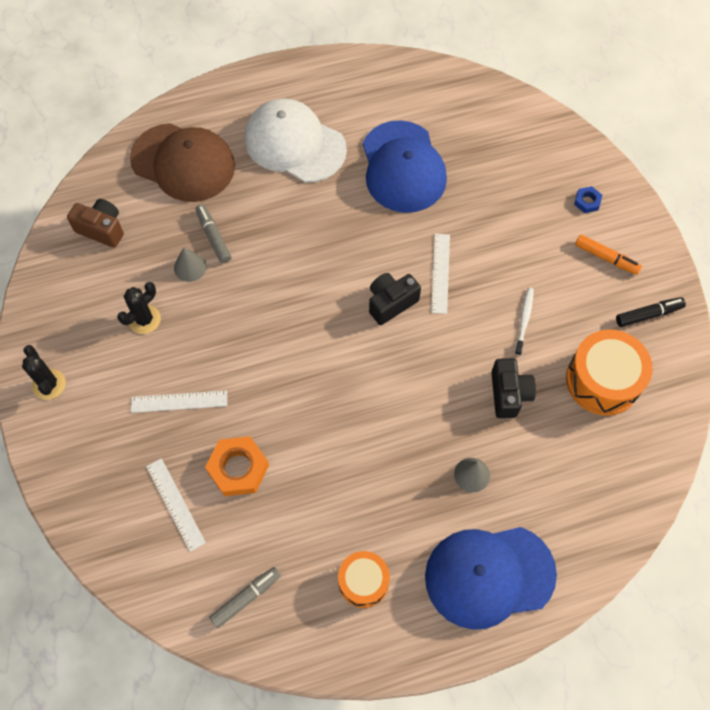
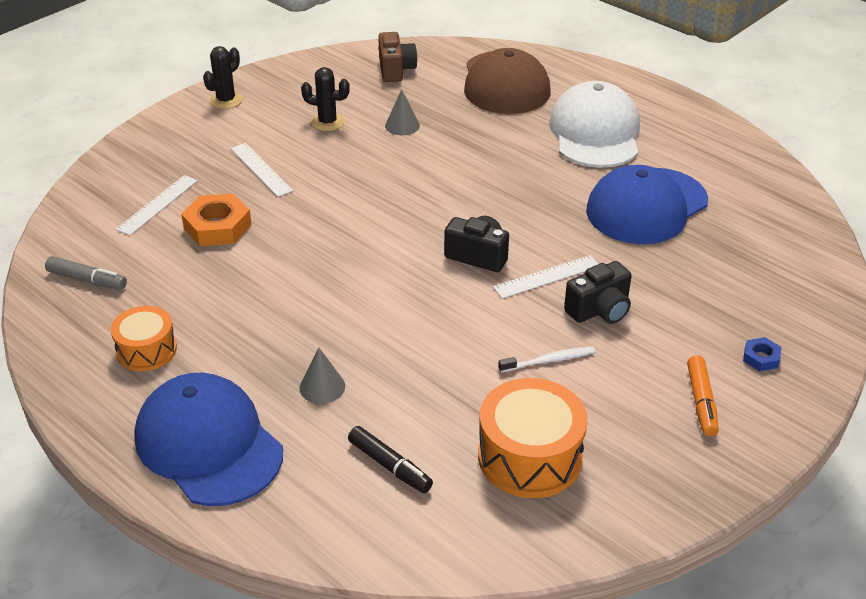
camera: 60 degrees right, 25 degrees down
(213, 237) = (446, 126): grey marker -> none
(509, 394) = (444, 381): black camera -> black camera (599, 310)
(648, 314) = (660, 469): black marker -> black marker (389, 466)

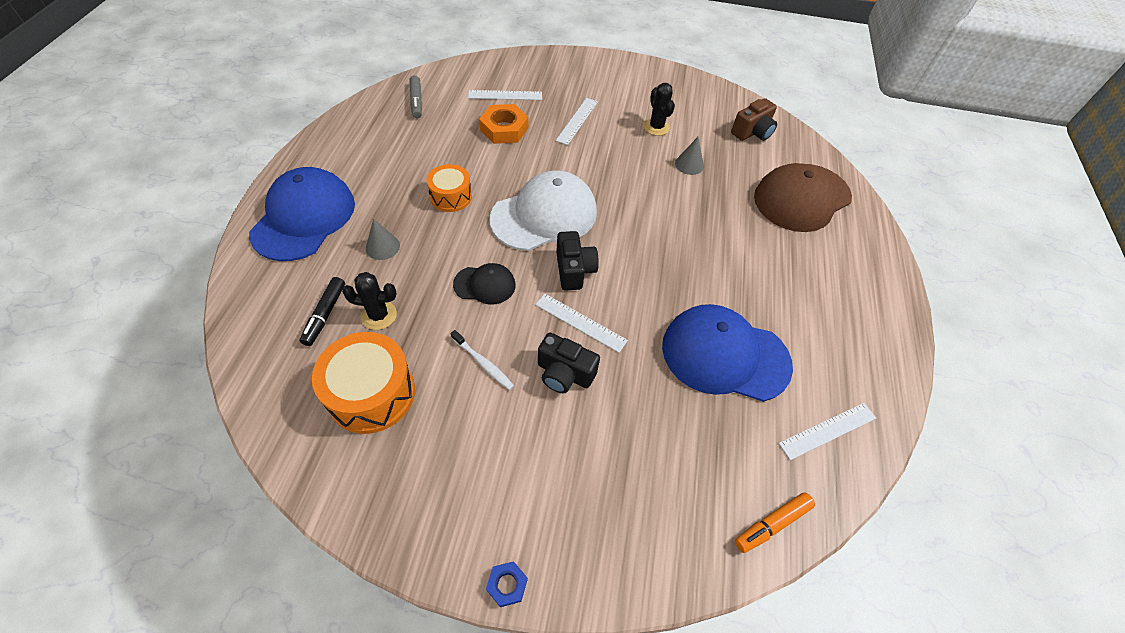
camera: 55 degrees right, 15 degrees up
(147, 350) = (371, 153): orange drum -> orange drum (451, 196)
(226, 100) = (634, 73): black cactus -> black cactus (379, 315)
(447, 325) = (485, 285): none -> black cap
(595, 133) = (793, 280): white cap -> white cap (544, 215)
(701, 401) = (497, 493): orange marker -> orange marker (772, 524)
(753, 187) = (827, 430): none -> white ruler
(761, 358) = (583, 523): blue nut -> blue nut (507, 584)

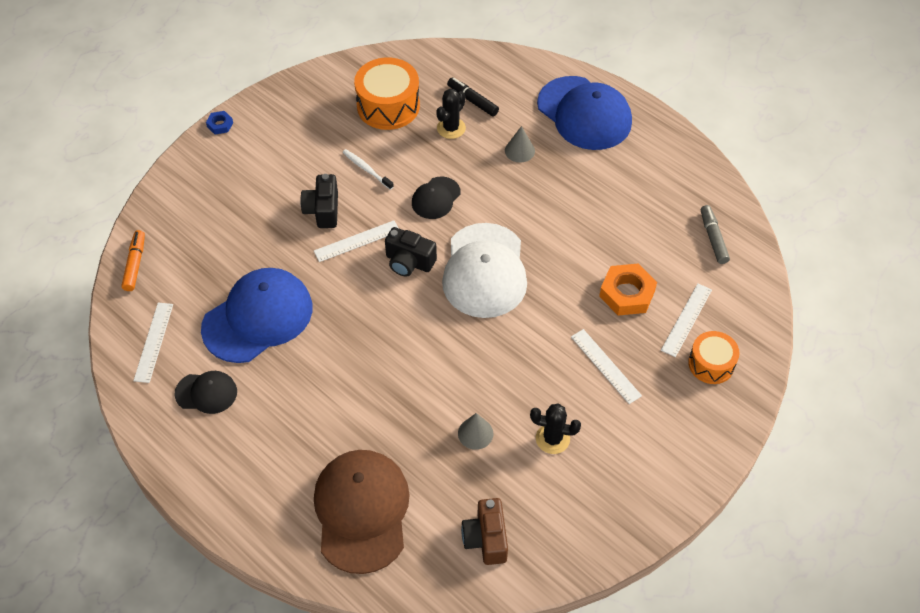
camera: 125 degrees right, 0 degrees up
(416, 101) = (713, 238): grey marker -> grey marker turned 60 degrees clockwise
(451, 196) = (551, 214): orange drum -> orange drum (711, 364)
(483, 363) = (367, 169): white toothbrush -> white toothbrush turned 60 degrees clockwise
(564, 373) = (323, 210): black camera -> black camera turned 60 degrees counterclockwise
(825, 349) = (206, 393): none -> black cap

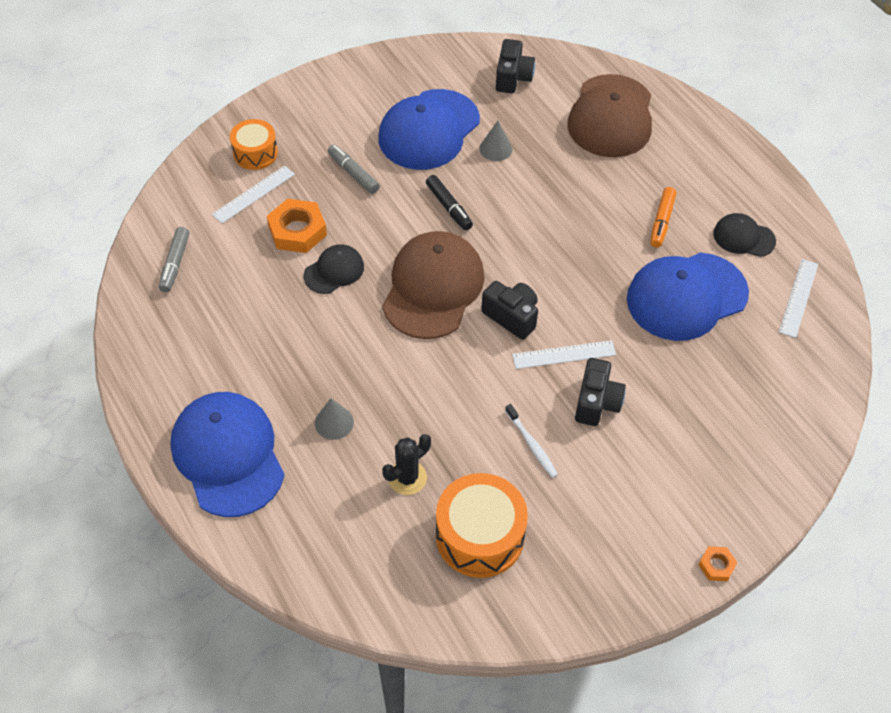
camera: 165 degrees left, 0 degrees up
(135, 264) = (824, 389): orange marker -> orange marker (662, 221)
(220, 125) = (716, 565): blue nut -> orange nut
(436, 198) = (458, 385): black cap -> black cap (334, 271)
(472, 101) = (363, 514): black marker -> black marker (449, 207)
(485, 271) = (433, 288): white cap -> brown cap
(486, 539) = (513, 78): brown camera -> black camera
(552, 439) = (429, 130): black cactus -> blue cap
(605, 366) = (353, 173): white ruler -> grey marker

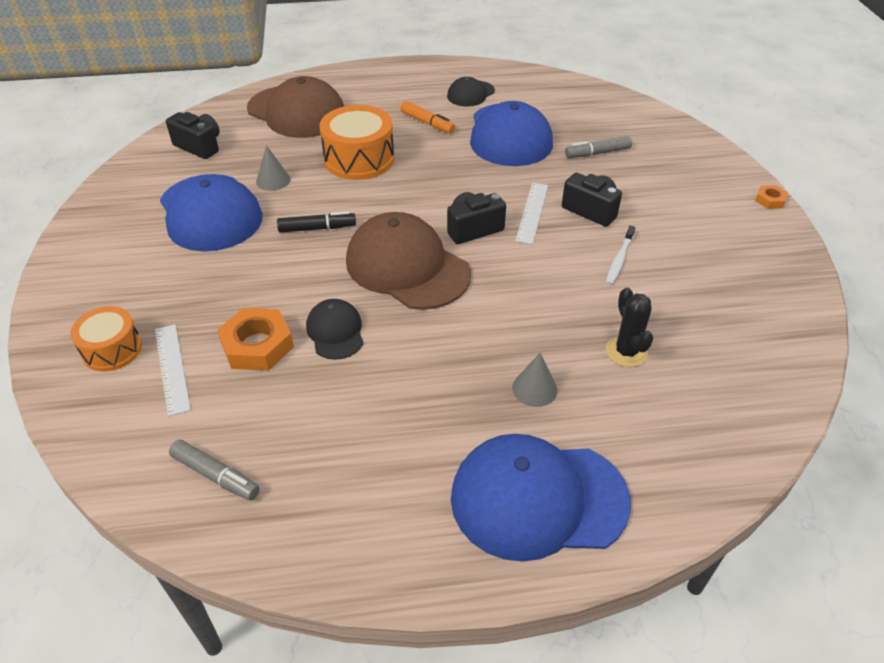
camera: 65 degrees left, 10 degrees down
(353, 173) = (216, 279): grey marker -> grey marker (597, 153)
(479, 536) = (708, 321): orange drum -> orange drum (359, 159)
(531, 444) = (619, 259): white toothbrush -> white toothbrush turned 120 degrees clockwise
(798, 297) = (541, 90): white ruler -> none

